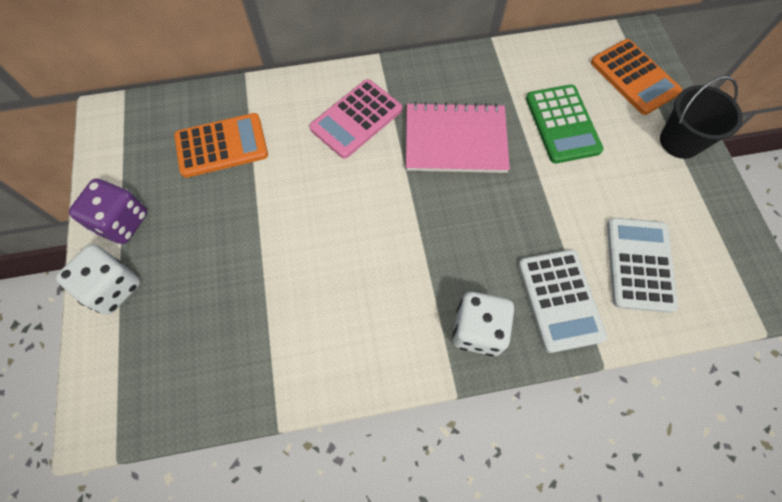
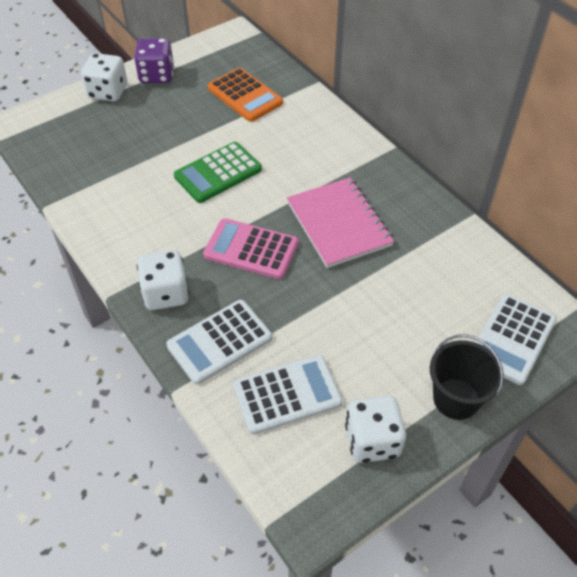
camera: 65 degrees right, 15 degrees down
(356, 119) = (318, 157): pink calculator -> pink calculator (251, 249)
(562, 124) = (409, 295): green calculator -> green calculator (218, 173)
(634, 77) = (512, 339): orange calculator -> white calculator
(704, 218) = (372, 441): none -> white dice

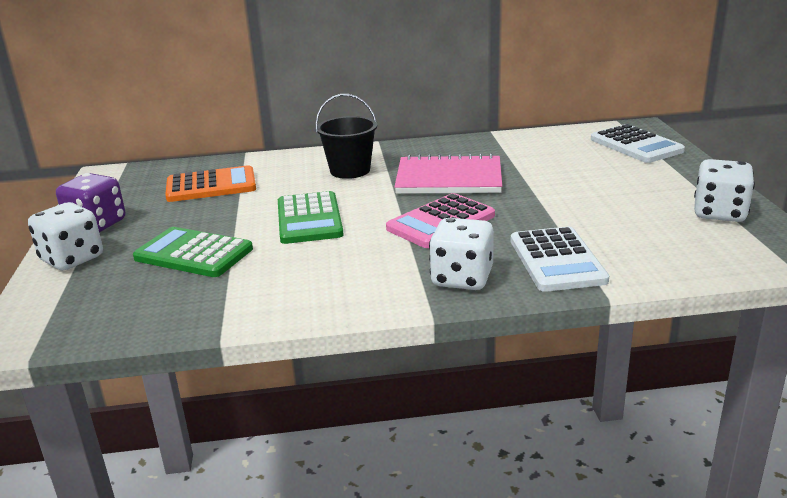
camera: 60 degrees left, 25 degrees down
(139, 141) = (193, 254): none -> green calculator
(287, 394) = (647, 239): white calculator -> none
(456, 399) = (687, 175): black bucket -> black bucket (350, 170)

